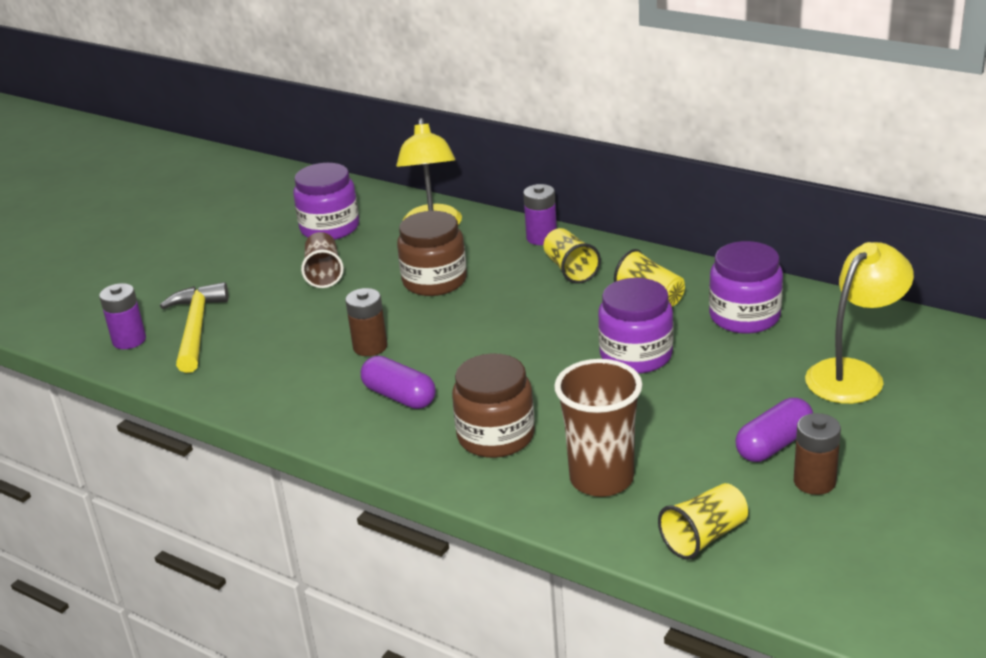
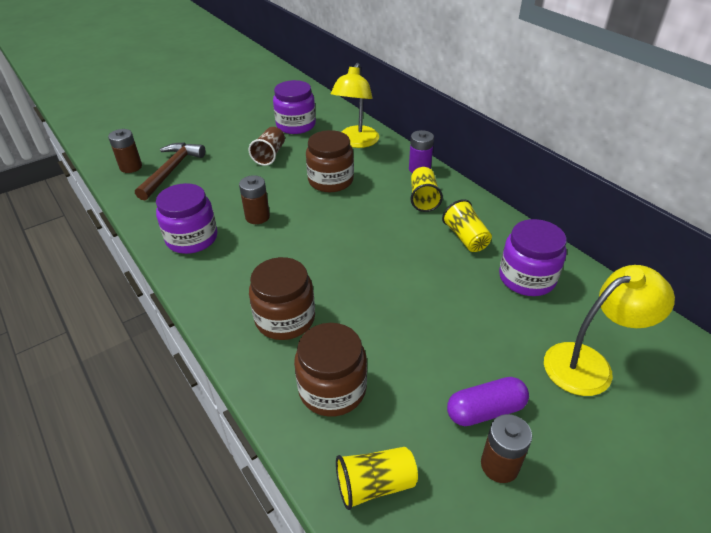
camera: 20 degrees right, 10 degrees up
(129, 340) = (131, 167): purple battery -> brown battery
(196, 328) = (171, 170): yellow hammer -> brown hammer
(399, 396) = (247, 262): purple capsule -> none
(601, 479) = (332, 389): brown cup -> brown jar
(636, 355) = (426, 284): purple jar -> purple jar (192, 238)

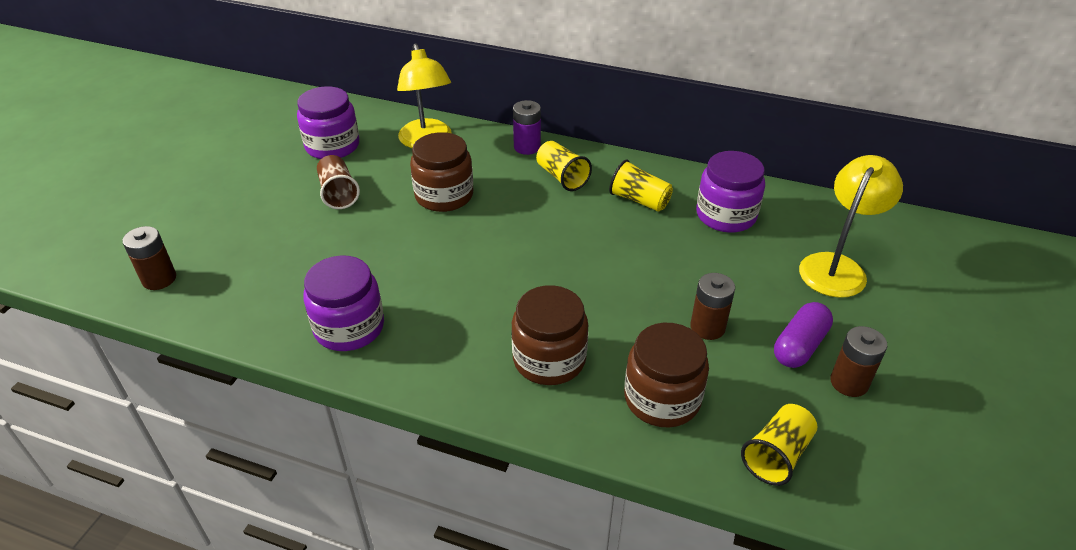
camera: 35 degrees left, 0 degrees up
(171, 170) = (226, 261): brown hammer -> none
(257, 217) = (402, 269): brown battery -> brown battery (707, 327)

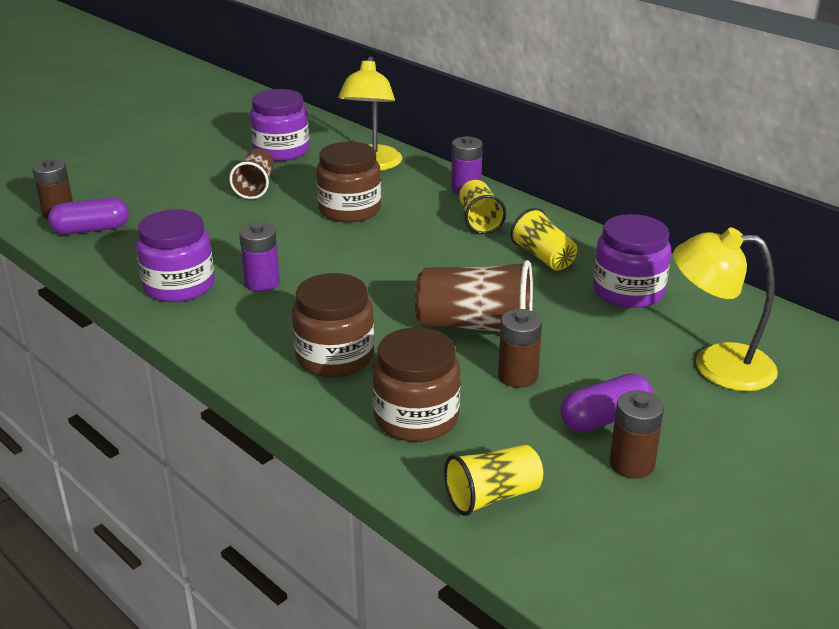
camera: 25 degrees right, 10 degrees down
(209, 289) = (91, 230): none -> purple capsule
(425, 300) = (262, 283): none -> purple battery
(639, 288) = (475, 326): none -> brown cup
(837, 267) = (717, 365): yellow lamp -> yellow lamp turned 135 degrees counterclockwise

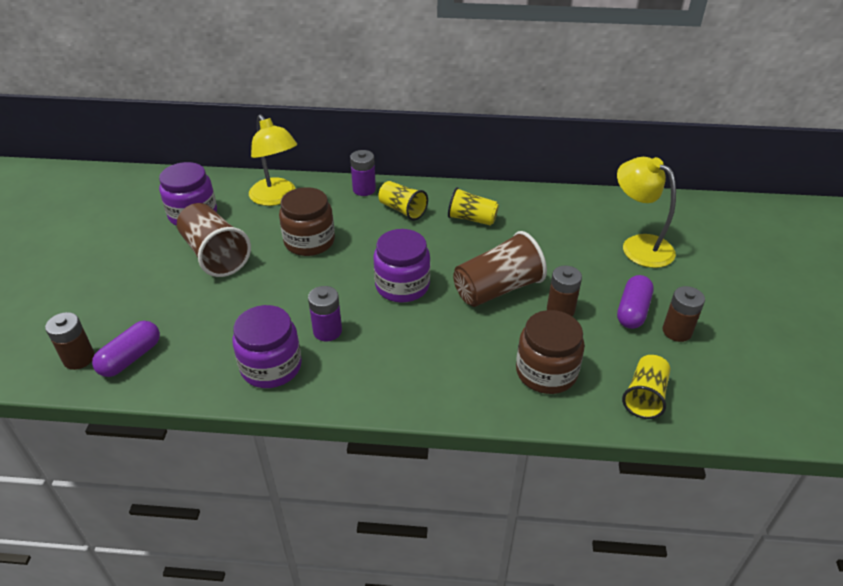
camera: 40 degrees left, 10 degrees up
(255, 187) = (215, 255): brown cup -> brown cup, size x1.58
(335, 357) = (448, 359): brown jar -> none
(628, 291) = (543, 220): purple jar -> purple jar (402, 286)
(717, 365) = (638, 245): yellow lamp -> yellow lamp turned 75 degrees clockwise

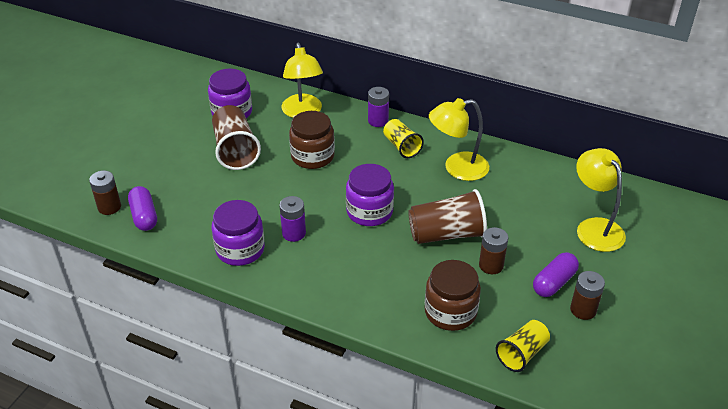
camera: 20 degrees right, 0 degrees up
(131, 358) = (144, 216): purple capsule -> purple capsule turned 75 degrees counterclockwise
(472, 219) = (457, 168): yellow cup -> yellow lamp

